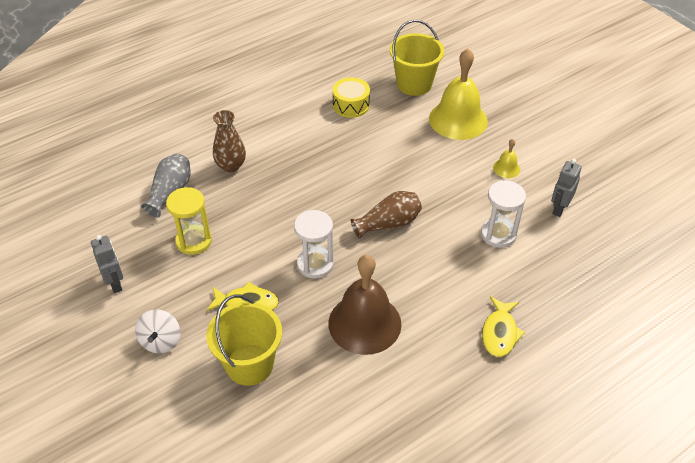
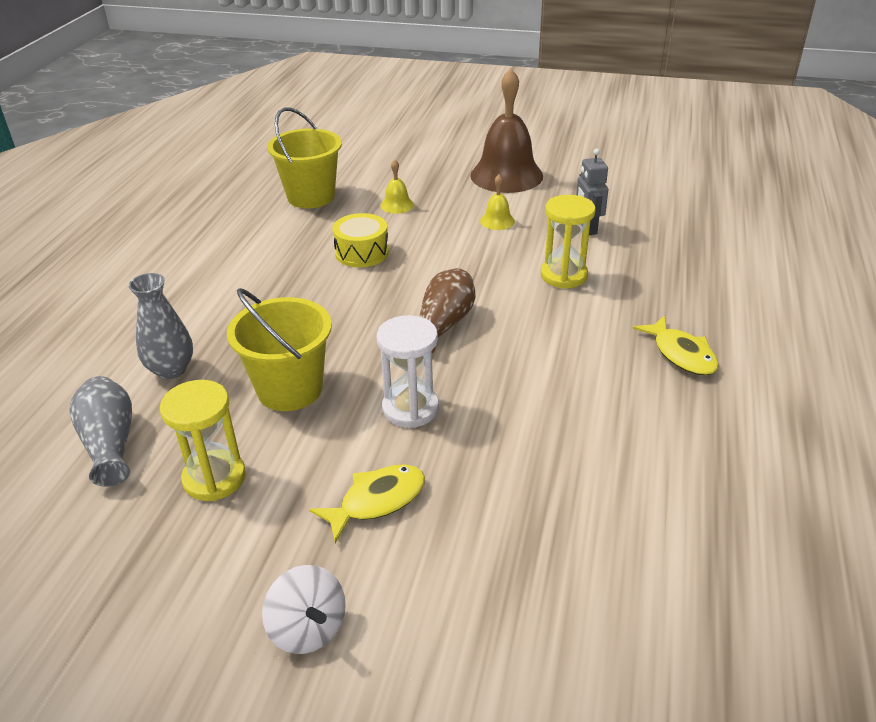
camera: 40 degrees left, 10 degrees down
(115, 283) = (144, 604): grey robot -> none
(231, 166) = (171, 369): brown vase -> grey vase
(249, 364) = (467, 567): yellow bucket -> yellow bucket (290, 389)
(351, 105) = (260, 243): yellow drum -> yellow drum (362, 252)
(364, 323) = (543, 431): brown bell -> brown bell (506, 175)
(458, 119) = (397, 205): yellow bell -> yellow bell, size x0.44
(498, 234) = (564, 275): white hourglass -> yellow hourglass

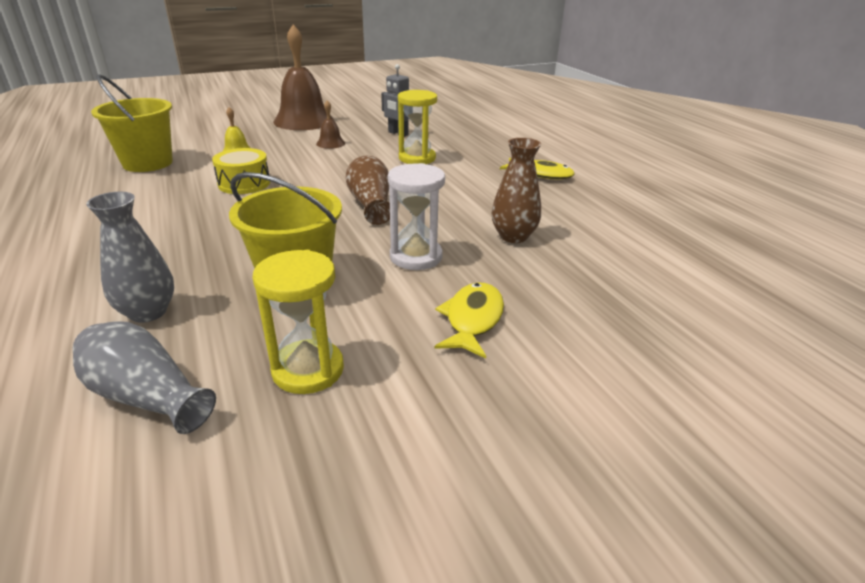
camera: 40 degrees left, 5 degrees down
(308, 628) = (544, 428): white spinning top -> none
(497, 221) = (330, 143): yellow bell -> brown bell
(532, 428) = (513, 236): none -> brown vase

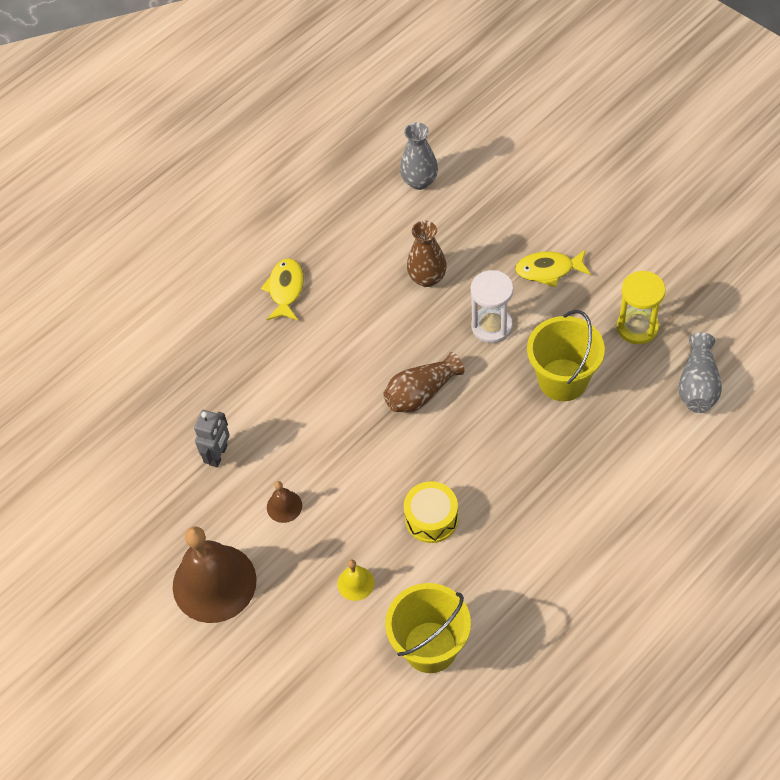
camera: 105 degrees left, 25 degrees up
(148, 312) = (641, 439): grey vase -> grey vase (419, 181)
(417, 158) = (291, 404): yellow hourglass -> none

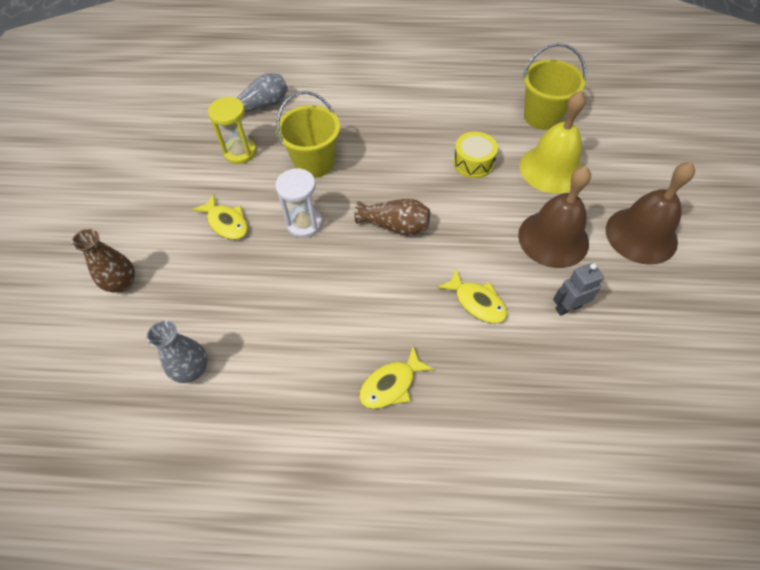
camera: 135 degrees left, 0 degrees up
(284, 506) = (553, 238): brown bell -> brown bell, size x2.29
(289, 395) = (476, 302): none -> yellow fish
(355, 583) = (551, 169): yellow bell -> yellow bell, size x2.29
(427, 278) = (293, 290): brown vase -> brown vase (122, 283)

